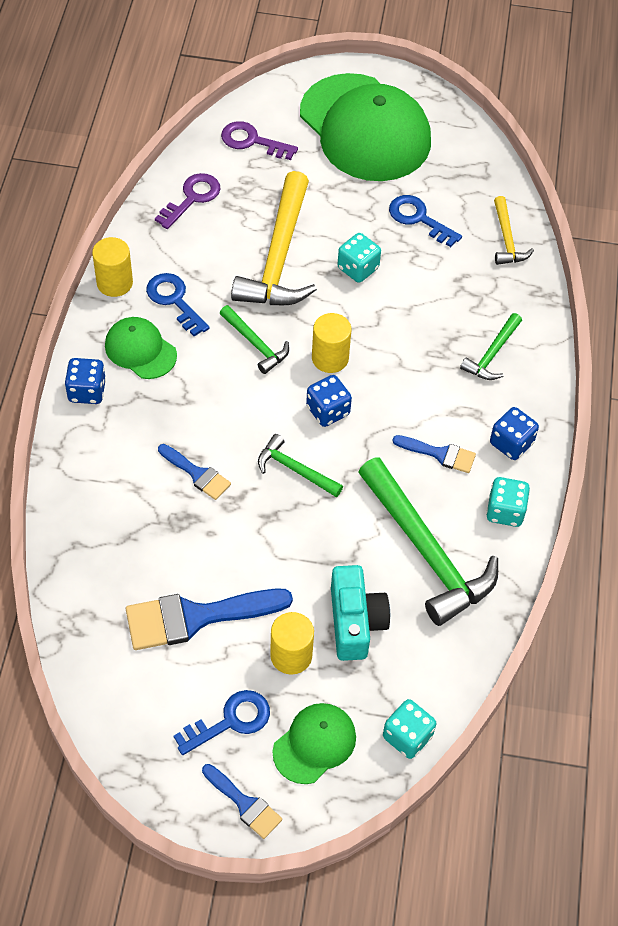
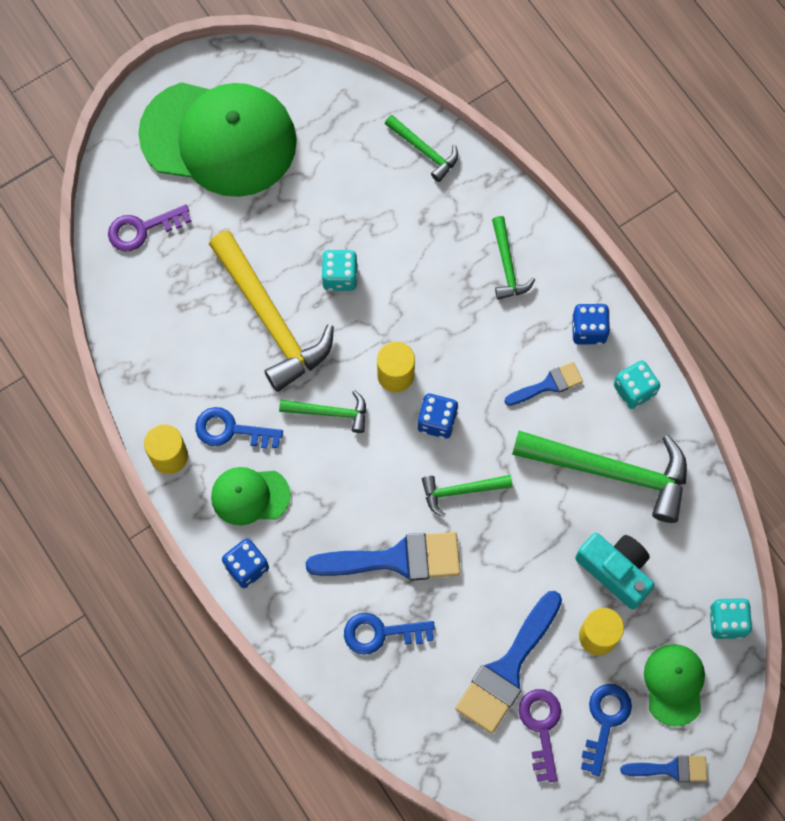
camera: 40 degrees left, 15 degrees up
(192, 198) = (149, 325): purple key -> purple key (541, 727)
(197, 474) = (396, 559): blue brush -> blue brush, size x1.84
(419, 219) = (342, 190): blue key -> blue key (381, 633)
(507, 239) = (424, 150): yellow hammer -> green hammer

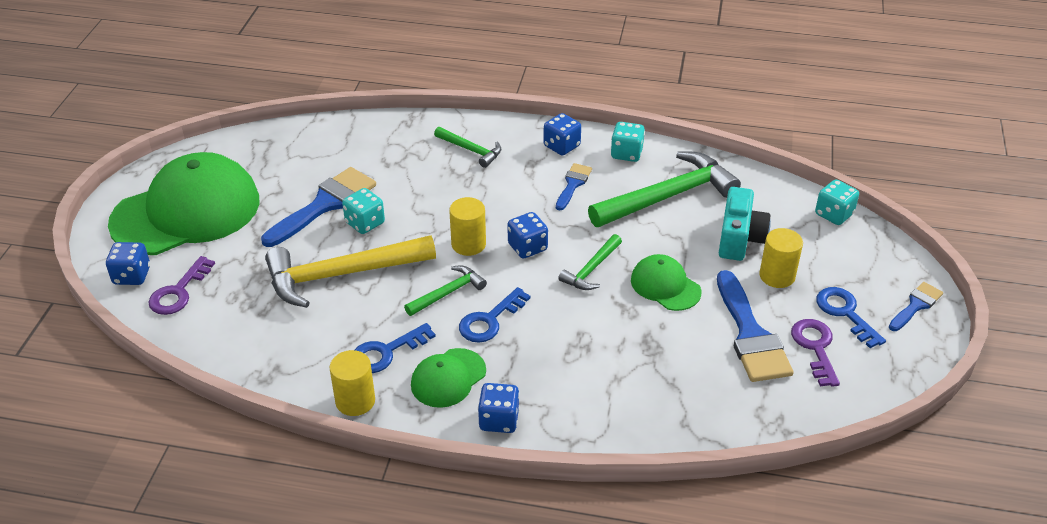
camera: 45 degrees left, 30 degrees down
(124, 180) = (132, 276): none -> blue dice
(271, 319) = (341, 275): yellow hammer -> yellow hammer turned 150 degrees clockwise
(381, 633) = (644, 382): blue key -> blue key (490, 320)
(396, 559) = (598, 334): blue brush -> blue brush (324, 205)
(424, 150) = (346, 134): green hammer -> none
(541, 727) = (815, 348): purple key -> purple key turned 45 degrees clockwise
(615, 571) = (739, 238): turquoise camera -> turquoise camera turned 105 degrees clockwise
(674, 684) = (853, 264): green cap -> green cap (665, 286)

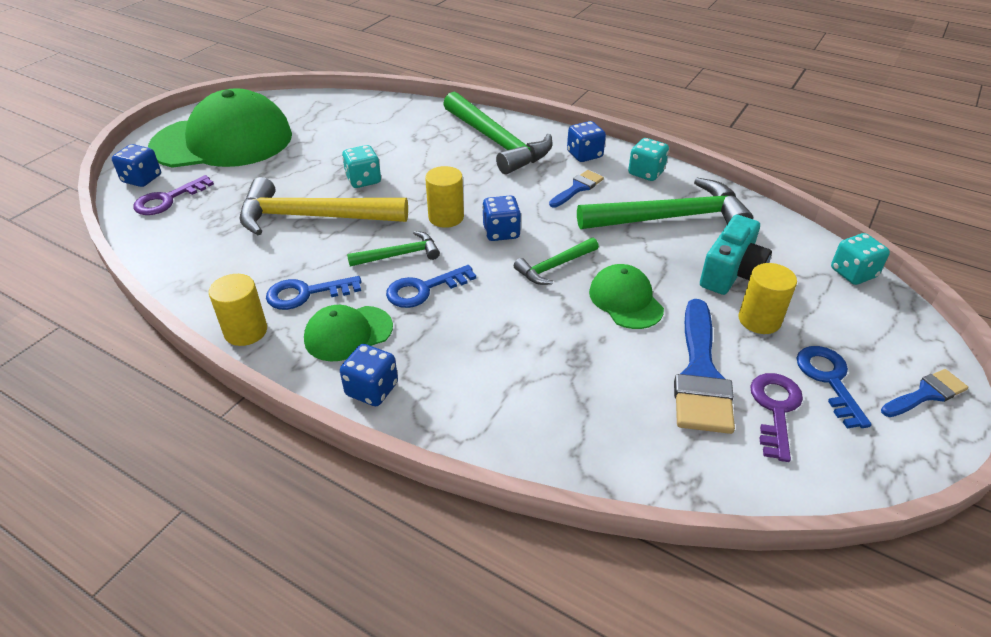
camera: 20 degrees right, 0 degrees up
(324, 205) = (339, 159): blue brush -> none
(471, 150) = (497, 142): green hammer -> green hammer, size x1.99

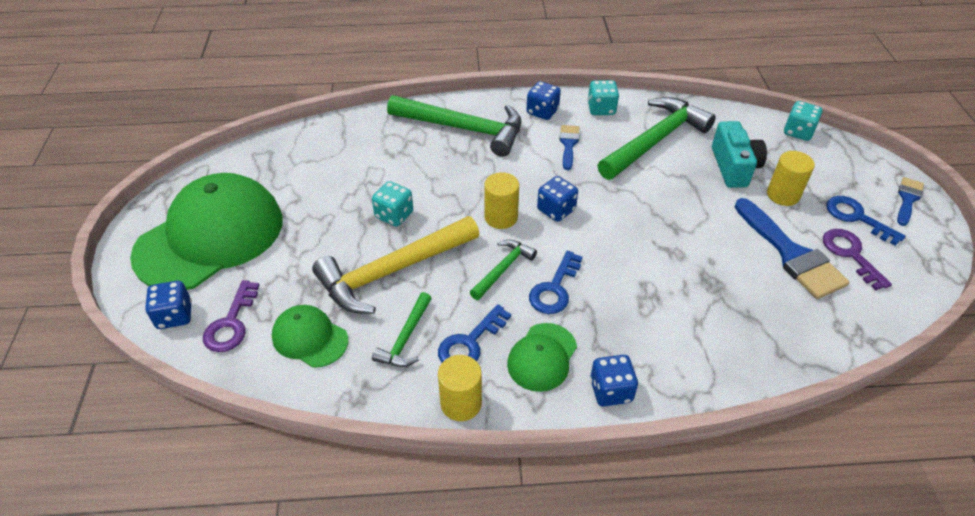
camera: 35 degrees left, 5 degrees up
(554, 267) = (623, 220): green hammer -> green hammer (405, 338)
(625, 300) = (695, 223): green cap -> green cap (310, 338)

